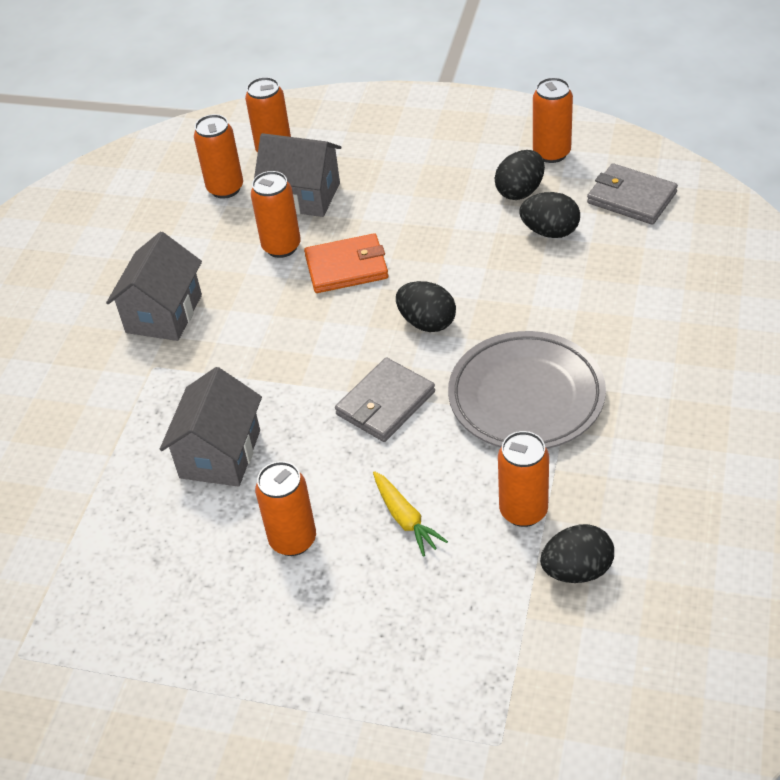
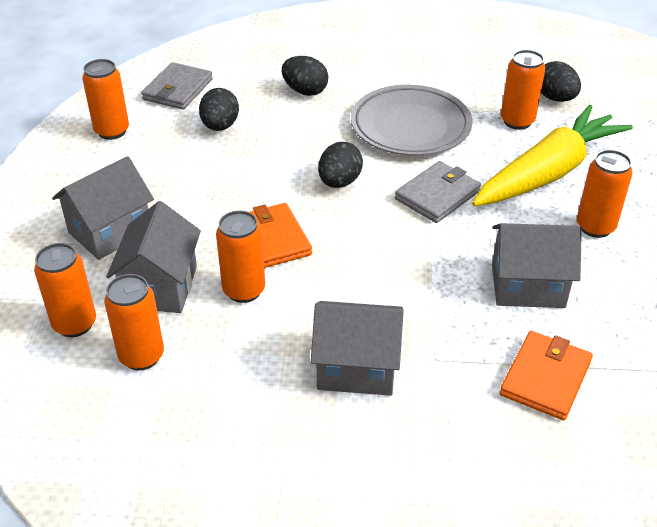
camera: 105 degrees left, 5 degrees down
(101, 441) = (545, 378): none -> orange wallet
(385, 403) = (437, 195): grey wallet -> grey wallet turned 75 degrees counterclockwise
(386, 162) = (110, 232): none -> grey house
(405, 519) = (548, 172): yellow carrot -> yellow carrot, size x2.41
(520, 191) = (165, 145): black egg -> black egg (305, 91)

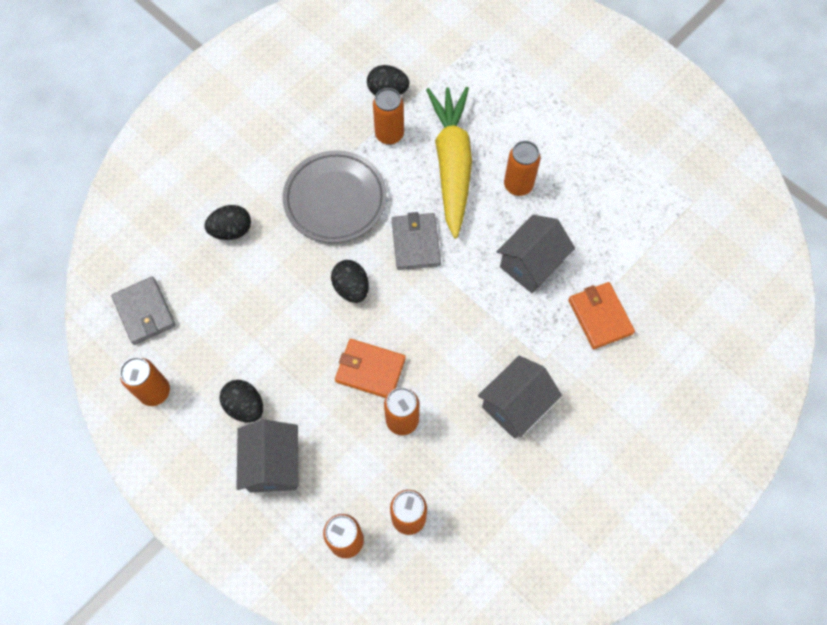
camera: 50 degrees left, 25 degrees up
(160, 286) = (356, 467): grey house -> none
(220, 126) = (219, 316): black egg -> black egg (245, 406)

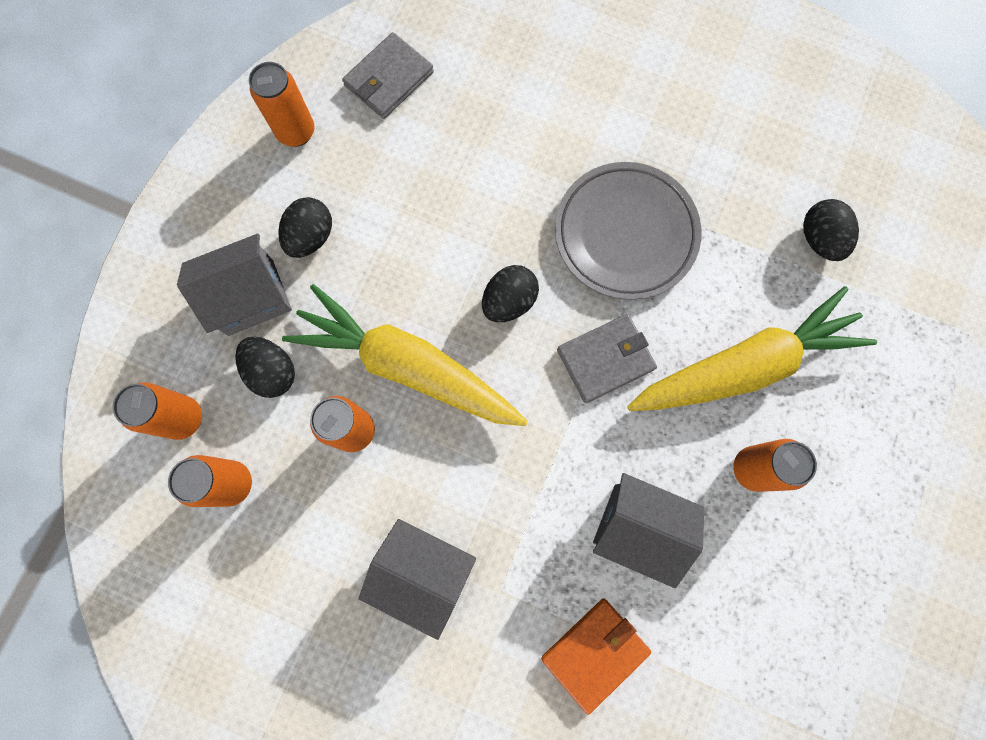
camera: 70 degrees right, 10 degrees up
(231, 230) = (531, 129): black egg -> black egg (273, 372)
(370, 370) = (407, 366): orange wallet -> yellow carrot
(389, 135) = (753, 266): orange can -> none

